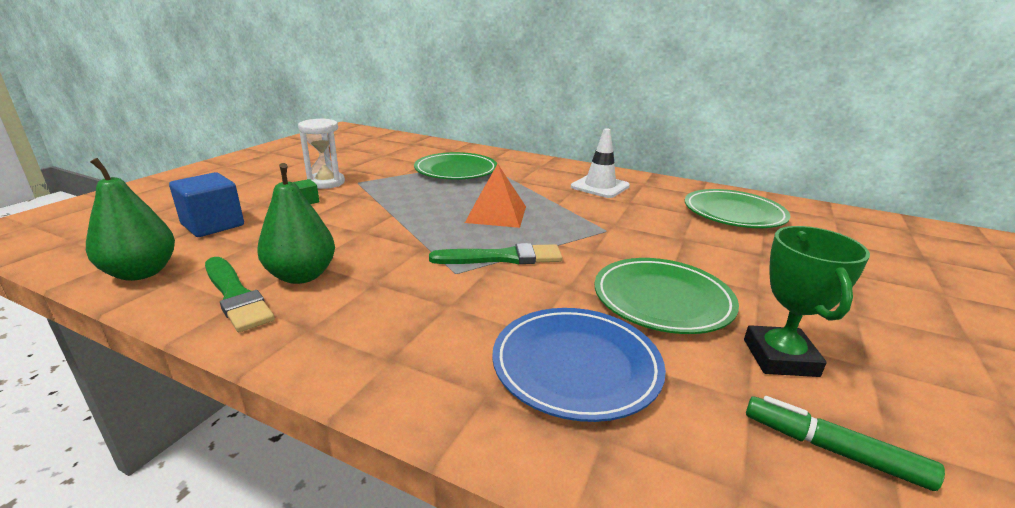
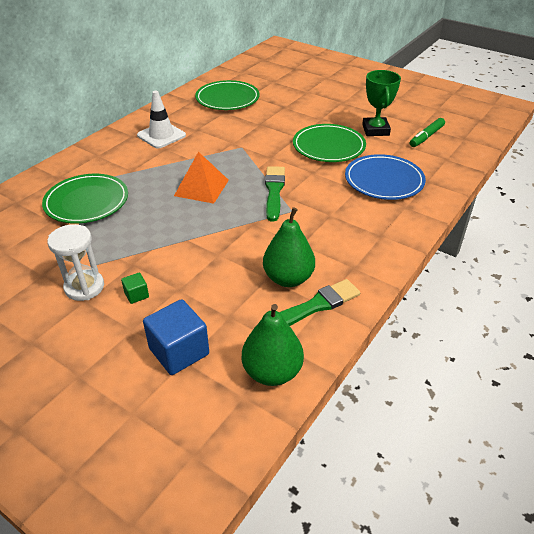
camera: 80 degrees left, 15 degrees up
(780, 357) = (375, 130): green trophy -> green trophy turned 75 degrees clockwise

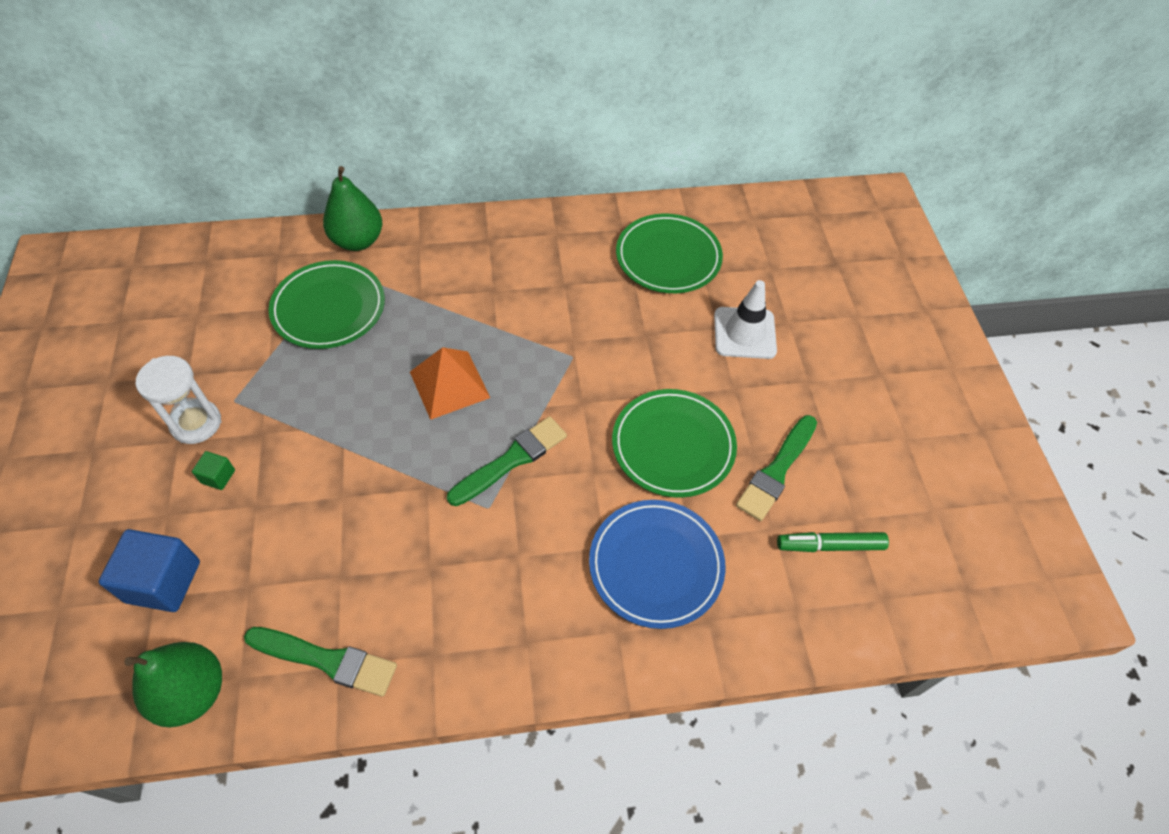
camera: 45 degrees right, 15 degrees up
(161, 135) = (515, 264): white traffic cone -> white traffic cone (744, 333)
(288, 278) = (355, 598): green pear -> green pear (358, 241)
(375, 130) = (777, 471): green trophy -> green brush

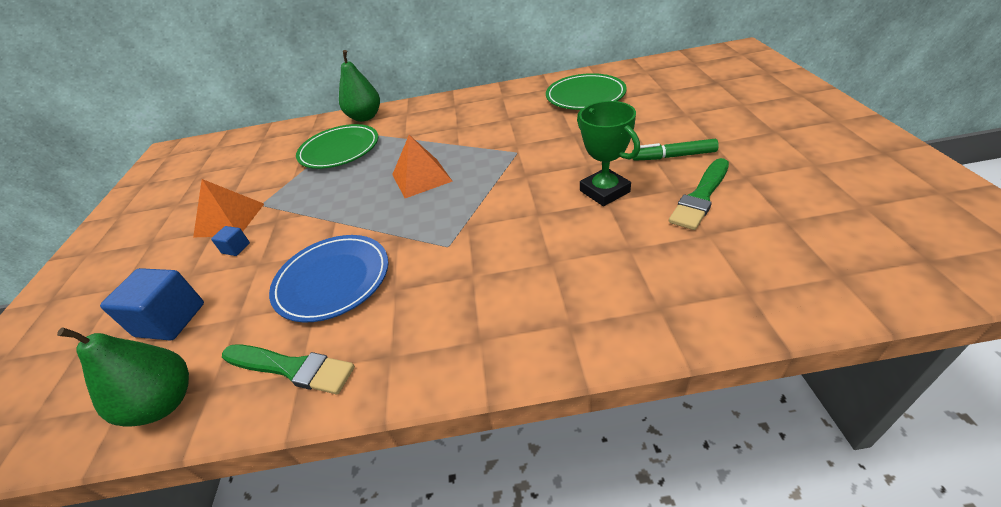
camera: 10 degrees right, 15 degrees down
(196, 423) = (230, 220): white hourglass -> orange pyramid
(218, 476) = (236, 248): green cube -> blue cube
(511, 460) = (468, 214): green brush -> none
(656, 565) = (600, 270): blue plate -> blue plate (333, 280)
(673, 445) = (604, 191): green plate -> green trophy
(744, 333) = (652, 124): white traffic cone -> none
(830, 545) = (768, 241): green marker -> green marker (673, 156)

